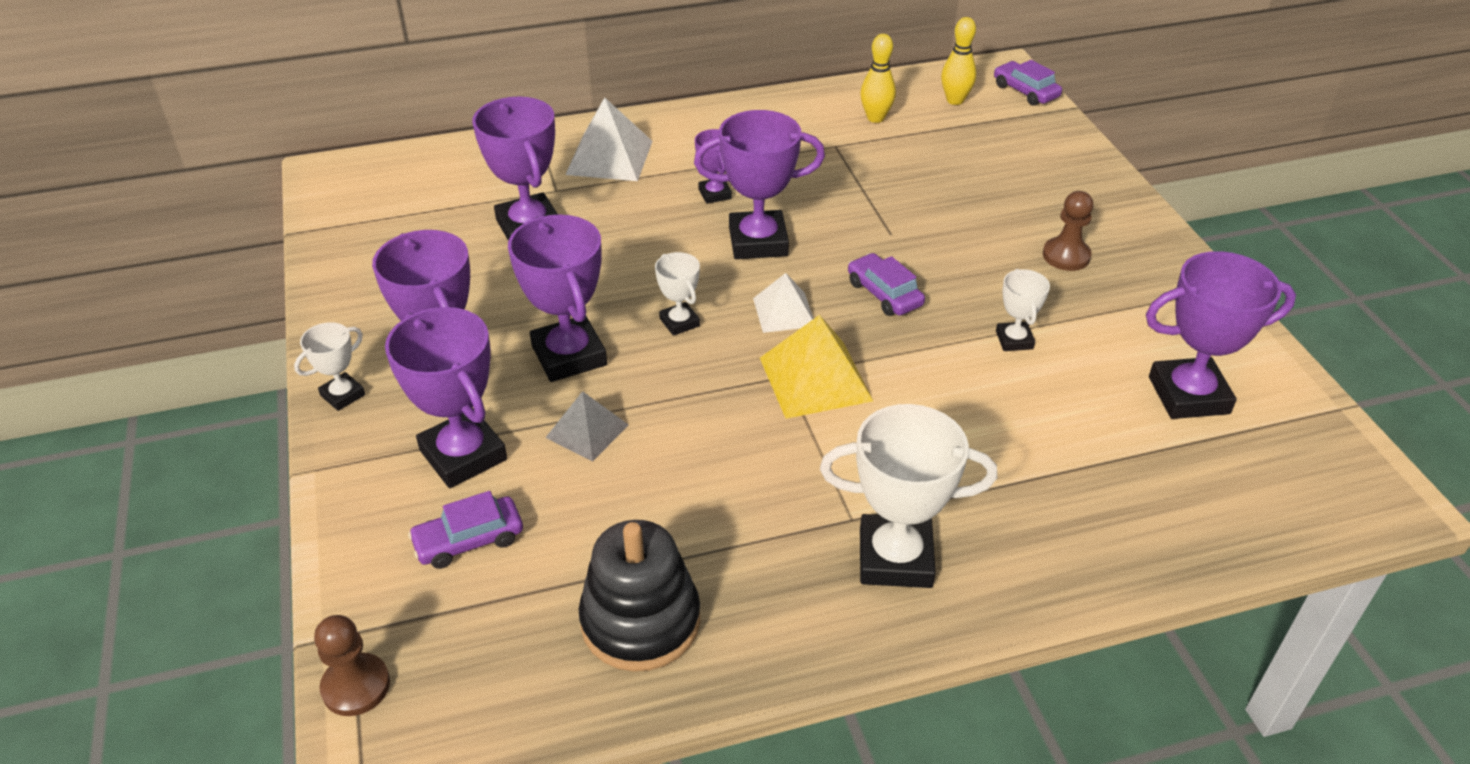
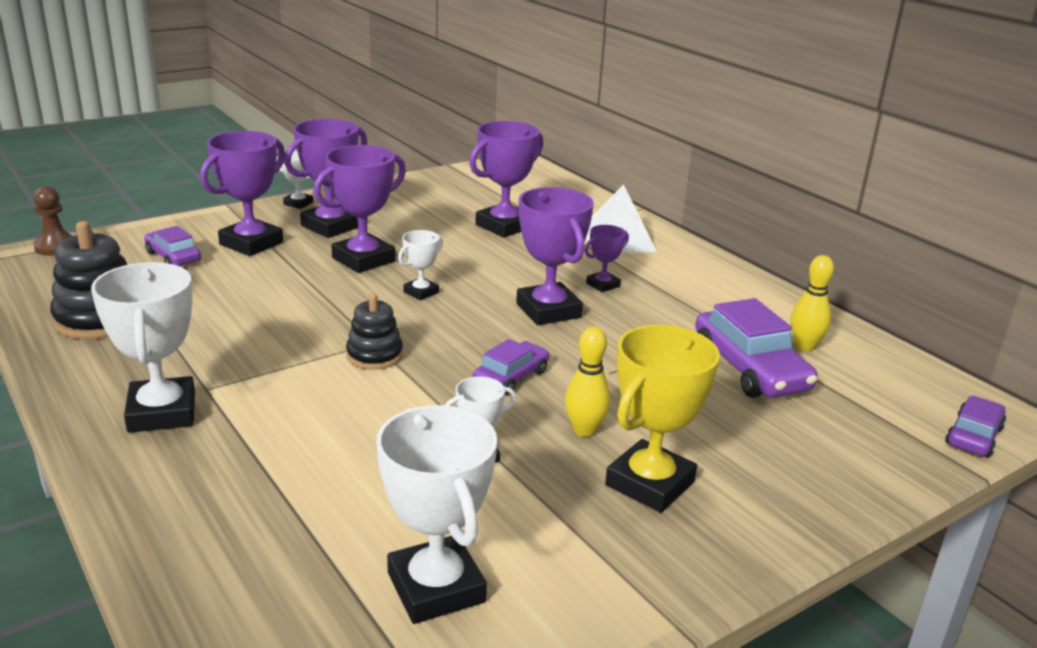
camera: 70 degrees right, 15 degrees down
(587, 431) = (285, 276): grey pyramid -> none
(784, 312) = (457, 332): white pyramid -> none
(815, 379) = (374, 355): yellow pyramid -> black stacking toy
(906, 157) = (750, 369): none -> purple car
(955, 100) = (894, 389): yellow bowling pin -> yellow bowling pin (584, 430)
(1066, 256) = (649, 483): brown pawn -> yellow trophy
(1188, 395) = (436, 587): purple trophy -> white trophy

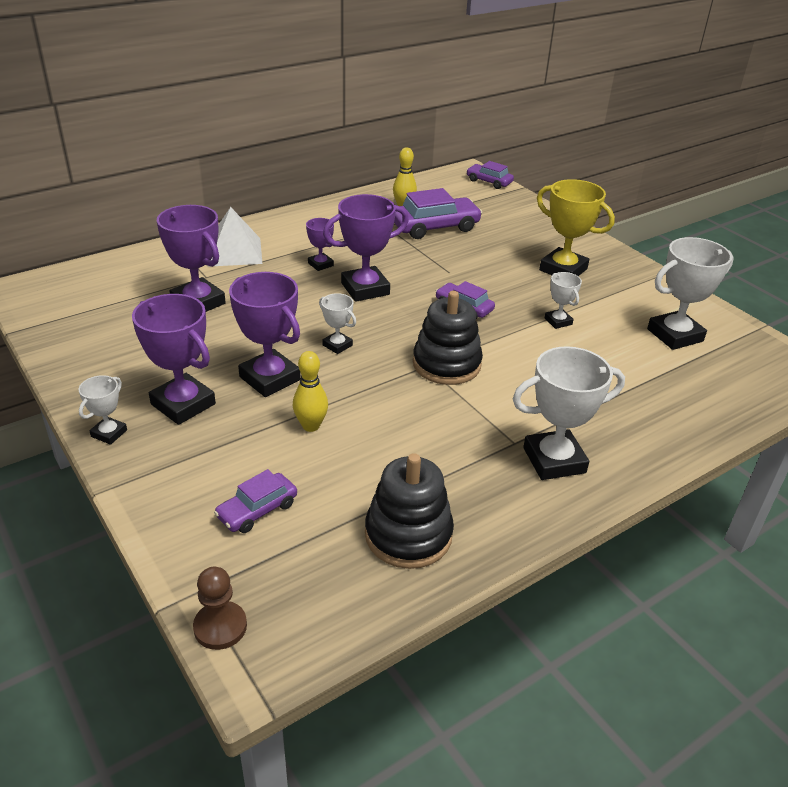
camera: 90 degrees left, 10 degrees up
(251, 243) = (224, 455): purple trophy -> none
(374, 355) = (446, 364): black stacking toy -> black stacking toy, size x1.58
(584, 430) = (519, 285): yellow bowling pin -> yellow bowling pin (311, 426)

